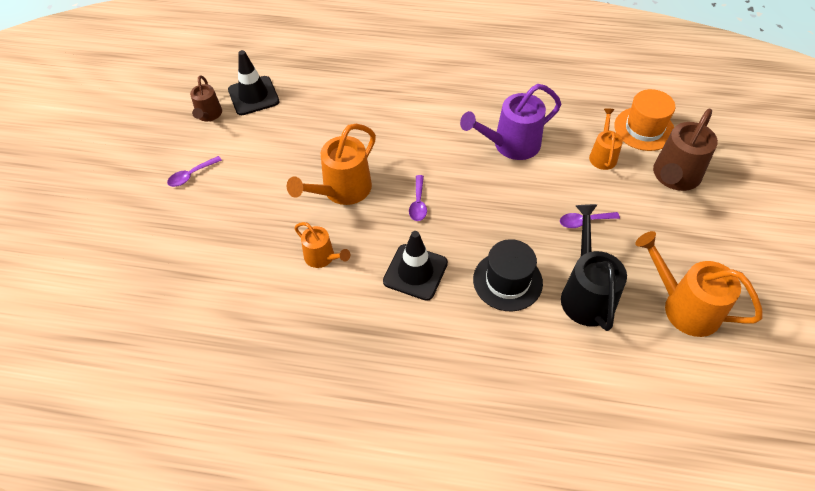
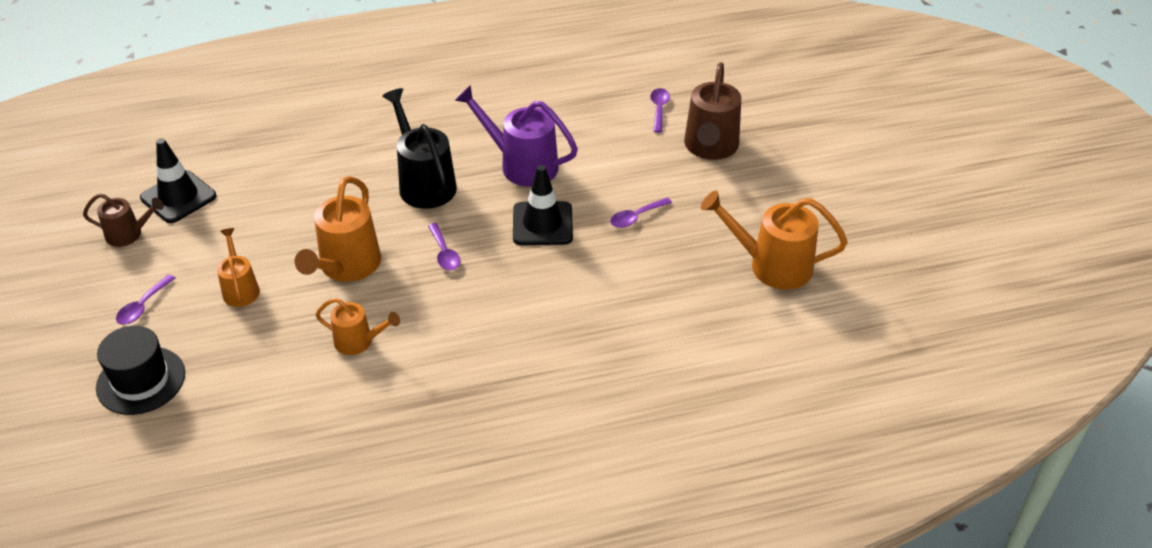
camera: 25 degrees left, 10 degrees down
(208, 115) = (129, 234): brown watering can -> brown watering can turned 60 degrees counterclockwise
(415, 272) = (475, 322): black traffic cone -> black traffic cone (542, 224)
(507, 281) = (581, 299): black hat -> black hat (141, 380)
(510, 145) = (521, 165): purple watering can -> purple watering can turned 75 degrees clockwise
(586, 293) = (669, 284): black watering can -> black watering can (424, 183)
(602, 155) = (627, 147): orange watering can -> orange watering can (240, 288)
(644, 129) = (659, 109): orange hat -> purple spoon

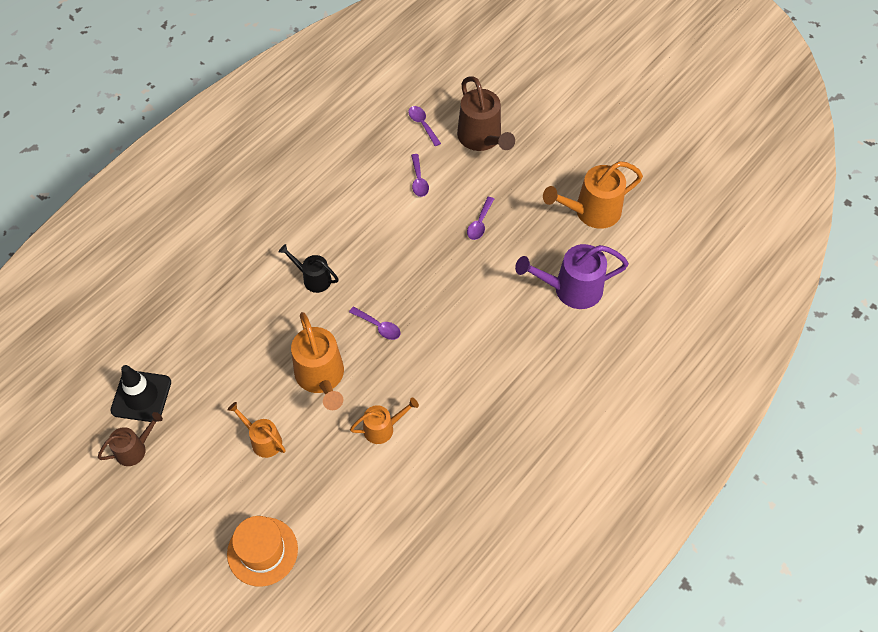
camera: 35 degrees left, 15 degrees up
(141, 380) = (262, 551): black hat -> orange hat
(143, 306) = (206, 497): purple spoon -> purple spoon (419, 180)
(424, 183) = (313, 278): black watering can -> black watering can, size x0.59
(521, 165) = (368, 224): purple watering can -> purple watering can (571, 289)
(542, 224) = (423, 264): black traffic cone -> none

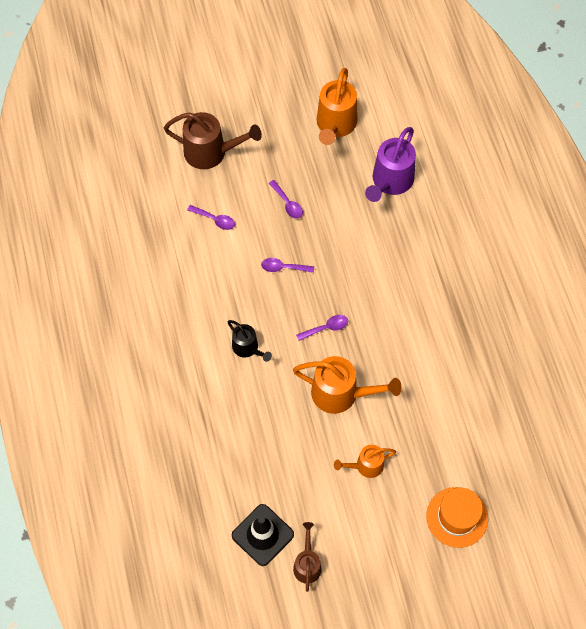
camera: 55 degrees left, 5 degrees up
(313, 278) = (248, 348): black watering can -> black watering can turned 105 degrees counterclockwise
(383, 428) = (414, 376): orange watering can -> none
(422, 124) = (163, 184): purple spoon -> purple spoon (283, 267)

